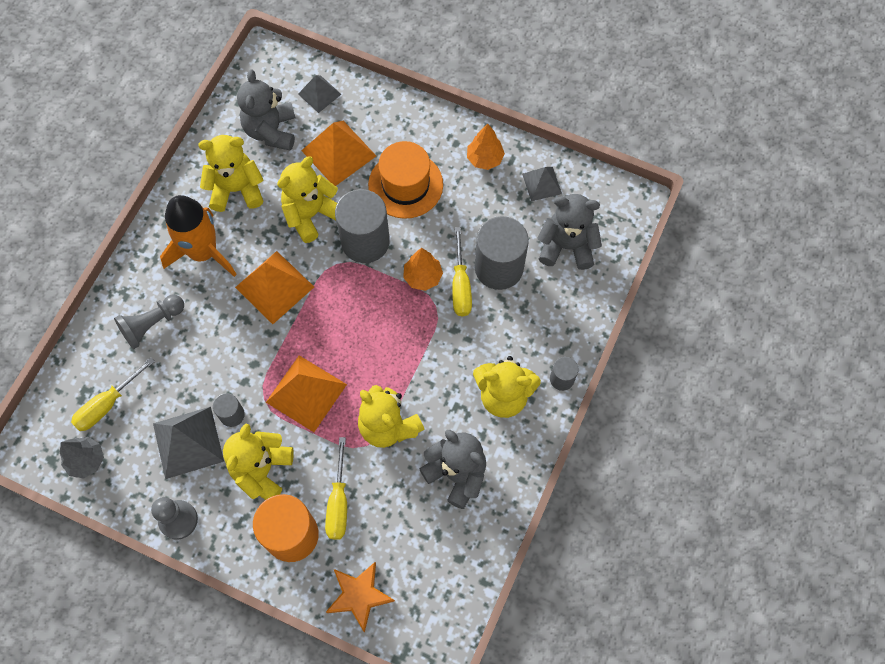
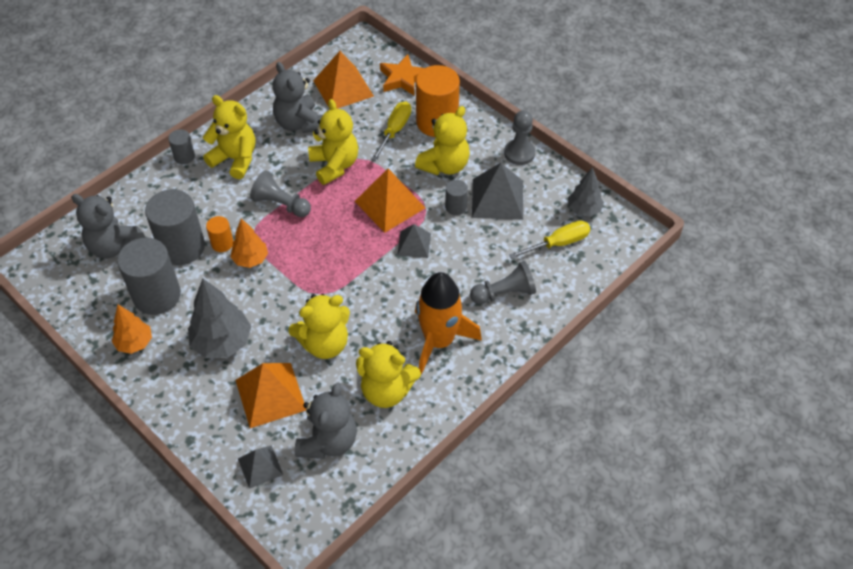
camera: 160 degrees left, 15 degrees down
(274, 287) = (384, 291): orange pyramid -> orange pyramid (343, 88)
(365, 241) = (286, 304): grey cylinder -> grey cylinder (157, 295)
(405, 185) = (222, 342): orange hat -> grey tree
(424, 353) = (281, 204): none -> grey pawn
(460, 285) = (222, 243): yellow screwdriver -> orange cylinder
(542, 183) = (98, 304): grey pyramid -> grey pyramid (414, 244)

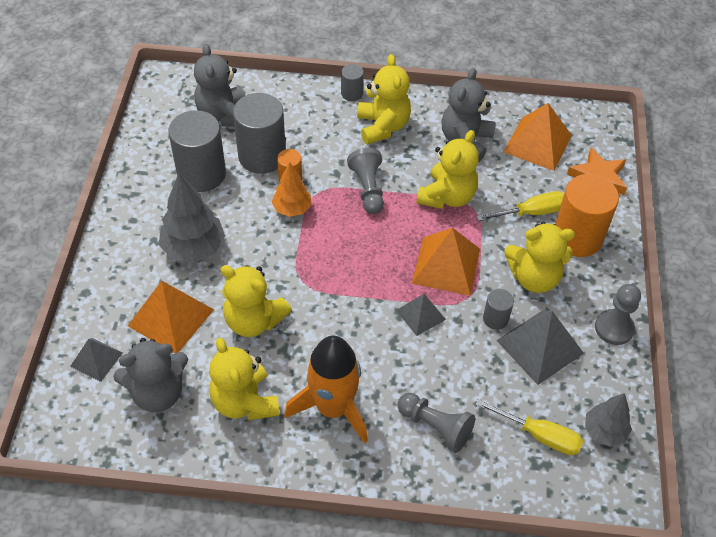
camera: 50 degrees right, 0 degrees up
(134, 343) = (145, 192): orange tree -> none

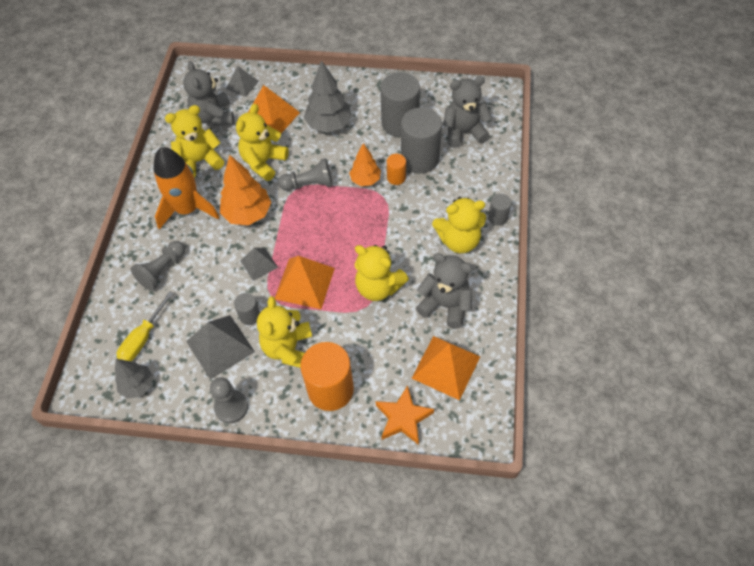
camera: 95 degrees right, 5 degrees up
(342, 333) = (248, 214): none -> orange tree
(368, 189) = (386, 229): grey pawn -> grey pawn (309, 184)
(531, 212) = (360, 353): yellow screwdriver -> none

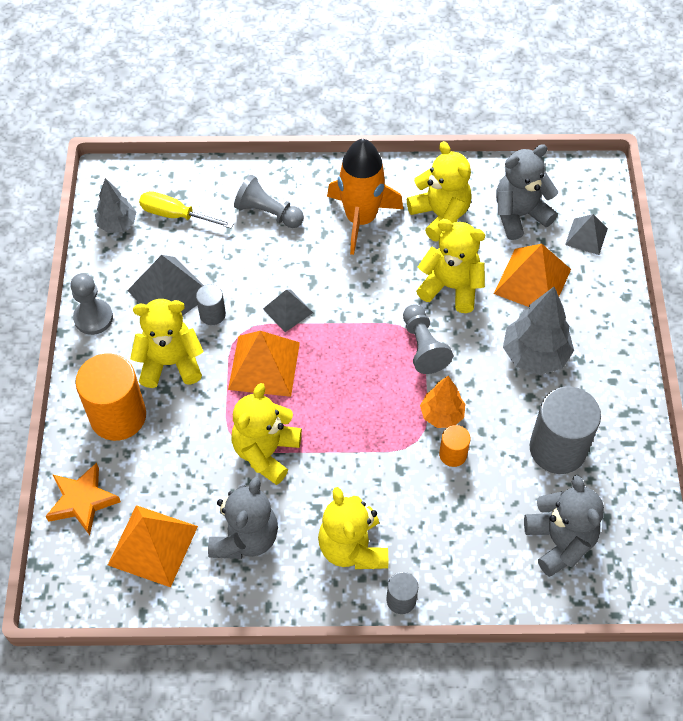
camera: 80 degrees right, 0 degrees up
(248, 214) = (363, 284): orange tree -> none
(420, 158) = (494, 483): grey cylinder -> none

